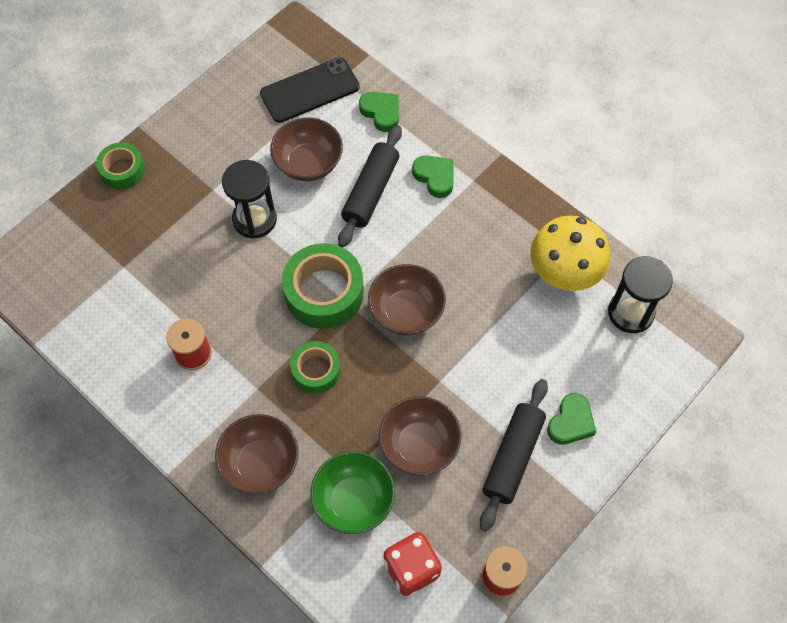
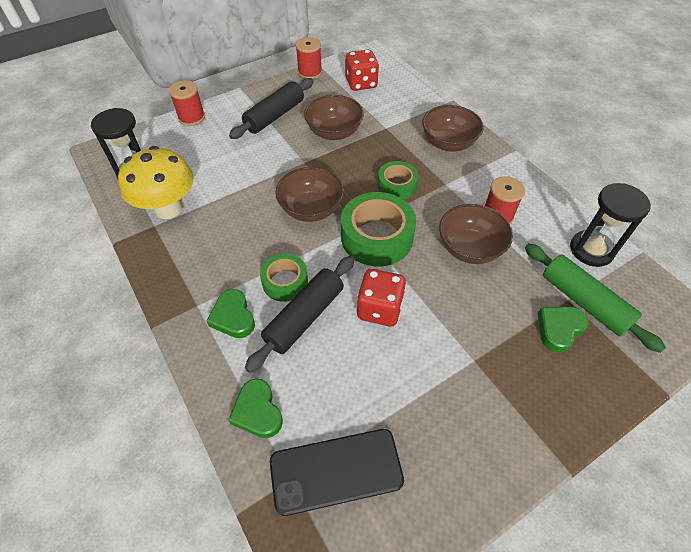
camera: 165 degrees left, 10 degrees down
(108, 267) = (583, 302): none -> green rolling pin
(122, 170) = (584, 411): green tape -> green tape (285, 282)
(254, 219) = (431, 316): black hourglass -> black hourglass (591, 250)
(304, 215) = (379, 309): none -> red dice
(308, 163) = (362, 366): brown bowl -> brown bowl (469, 248)
(353, 500) = (388, 115): green bowl -> none
(571, 422) = (226, 125): green heart -> green heart (559, 329)
(624, 424) = (191, 117): none -> red spool

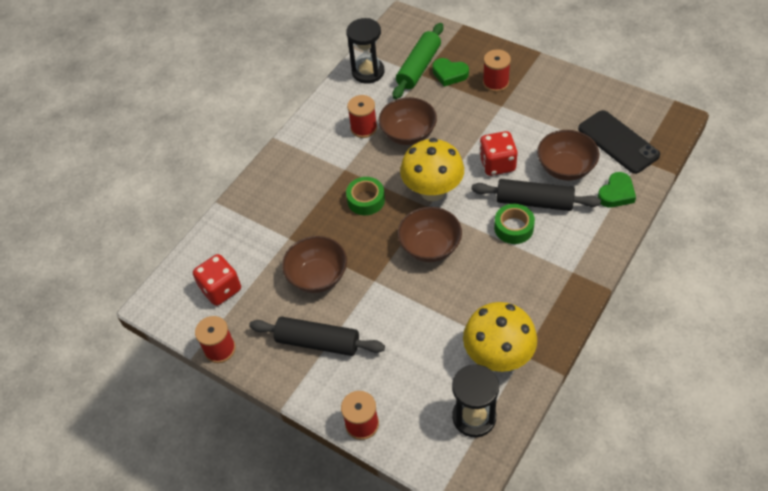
camera: 110 degrees left, 0 degrees up
(233, 317) = (565, 243): green heart -> none
(376, 237) = (432, 191): green tape -> yellow mushroom
(448, 143) = (288, 184): brown bowl -> brown bowl (565, 168)
(522, 375) = (495, 82): none -> red spool

